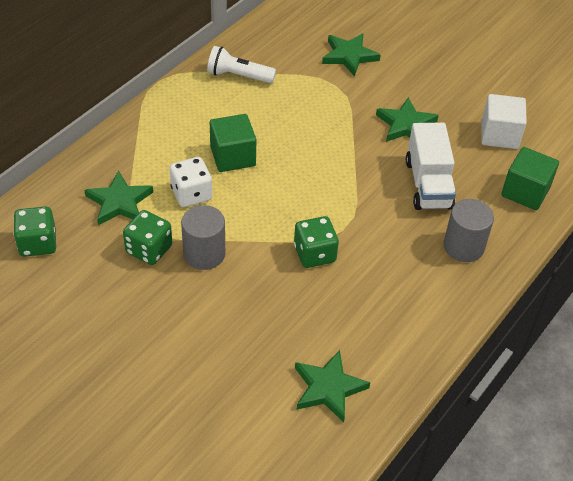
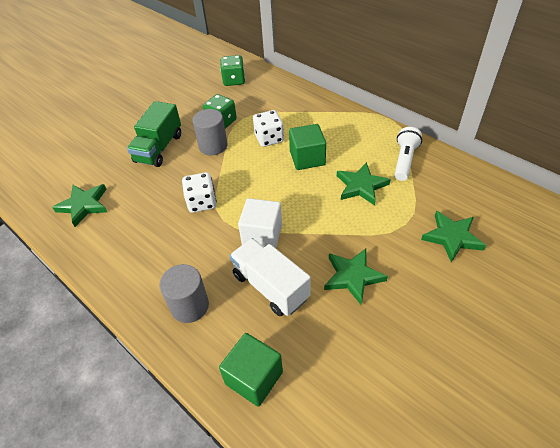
camera: 100 degrees right, 0 degrees up
(119, 202) = (264, 108): green star -> green star (361, 186)
(206, 319) = (159, 148): none -> green truck
(314, 254) = (202, 202): green dice -> white dice
(428, 184) = (270, 286): white truck -> white truck turned 45 degrees clockwise
(499, 135) = (343, 366): white cube -> white cube (262, 235)

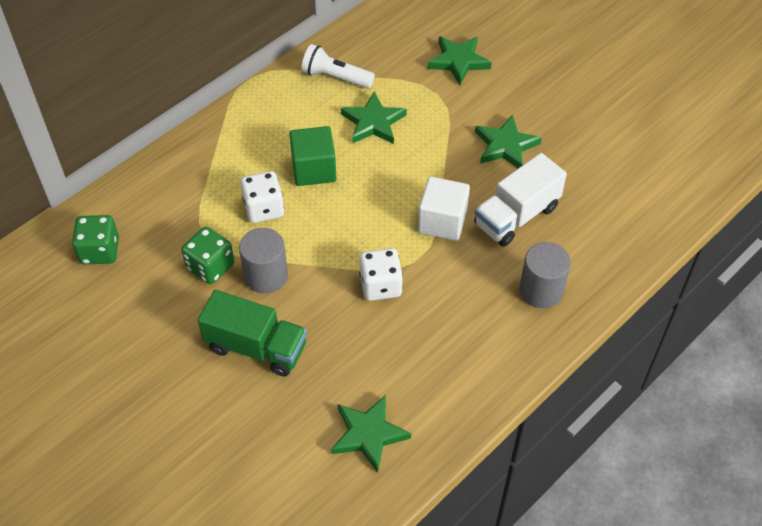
camera: 90 degrees left, 5 degrees up
(254, 378) = (621, 233): green cube -> none

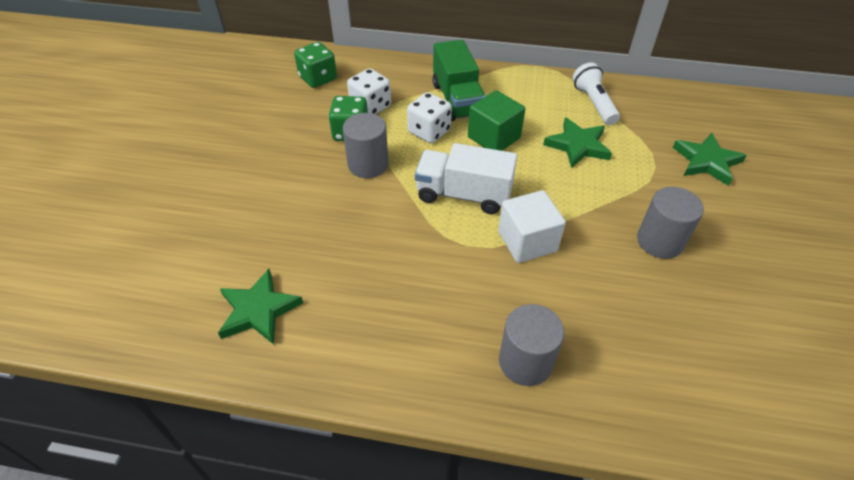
camera: 55 degrees right, 5 degrees down
(256, 347) = (297, 194): green truck -> green truck (457, 100)
(380, 285) = (420, 236): white dice -> white dice (370, 106)
(505, 146) = (660, 241): green star -> grey cylinder
(516, 216) = (591, 293): white truck -> white truck (463, 194)

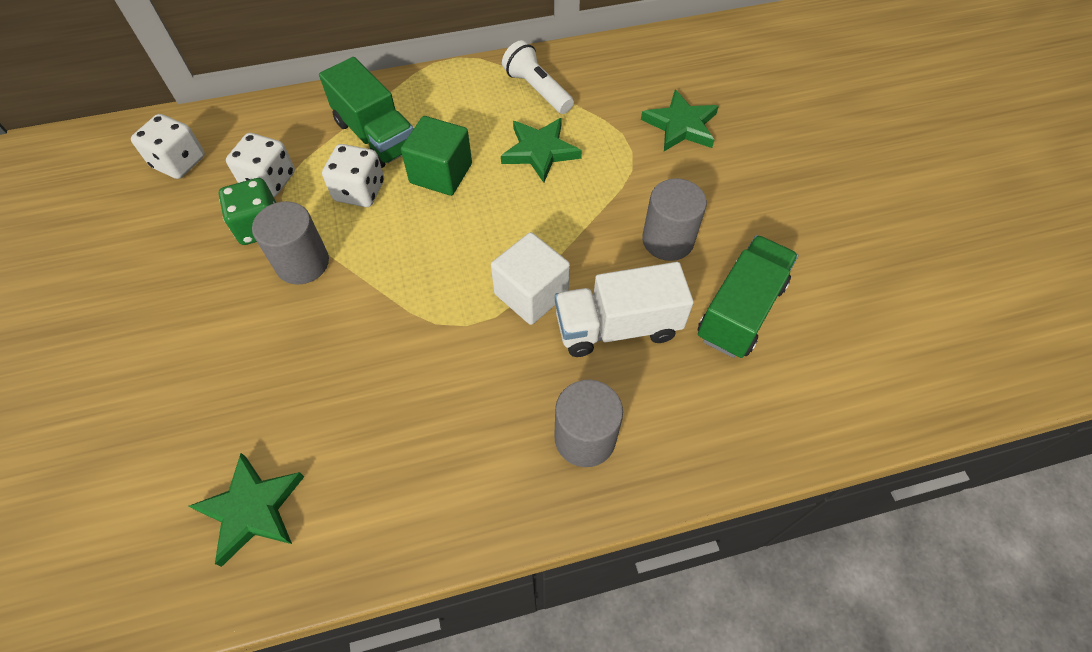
camera: 25 degrees left, 10 degrees up
(318, 78) = (179, 162): green dice -> white dice
(463, 194) = (436, 261): white truck -> white truck (617, 327)
(705, 317) = (740, 311): none -> green truck

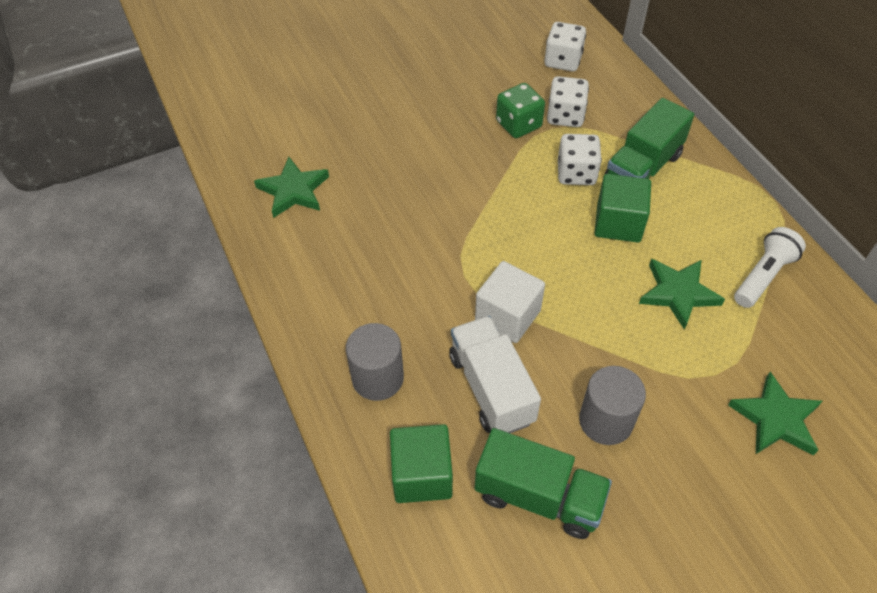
camera: 80 degrees right, 5 degrees down
(302, 263) = (492, 159): grey cylinder -> none
(710, 410) = (422, 475): none -> green cube

